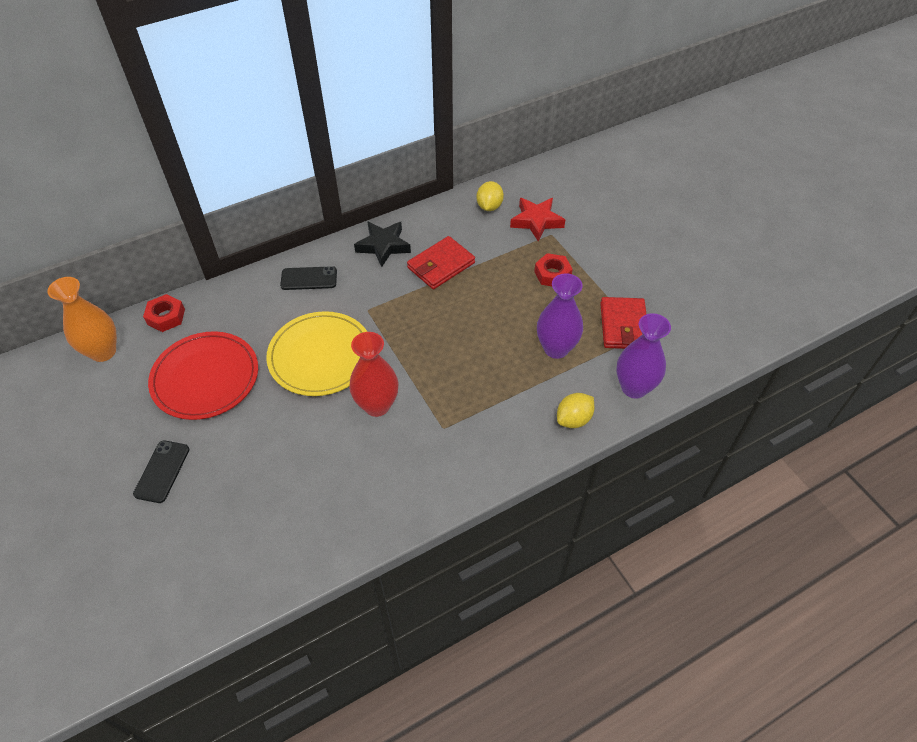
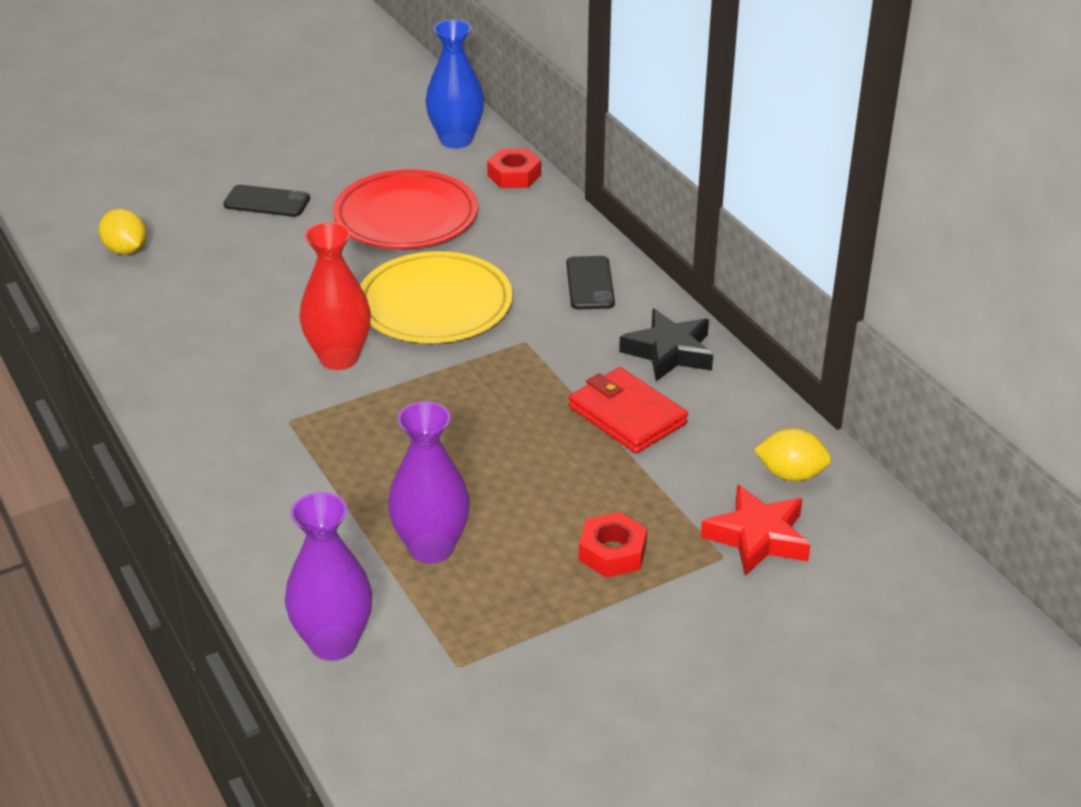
camera: 90 degrees right, 15 degrees down
(103, 352) = (456, 140): orange vase -> blue vase
(573, 419) = (279, 560): yellow lemon -> yellow lemon (126, 250)
(623, 326) = (480, 642): red wallet -> none

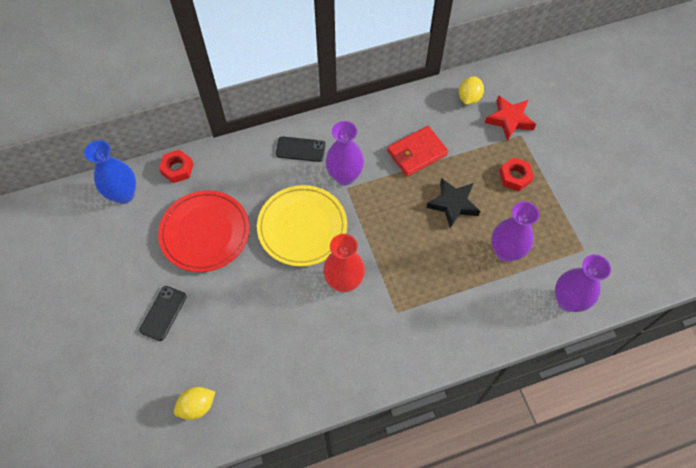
camera: 80 degrees left, 25 degrees up
(548, 336) = (344, 176): none -> purple vase
(669, 352) = (369, 125): black star -> black star (453, 204)

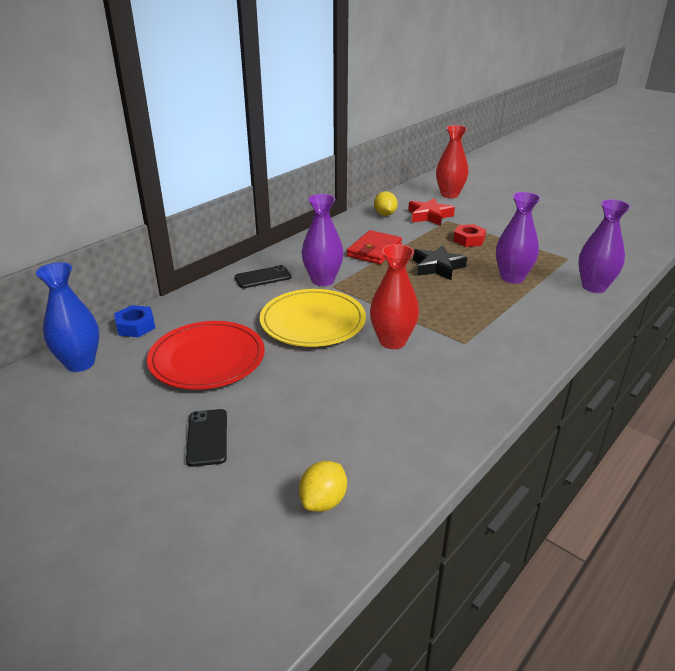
camera: 30 degrees left, 30 degrees down
(177, 169) = (135, 326): red nut -> blue nut
(560, 90) = (449, 195): none -> red vase

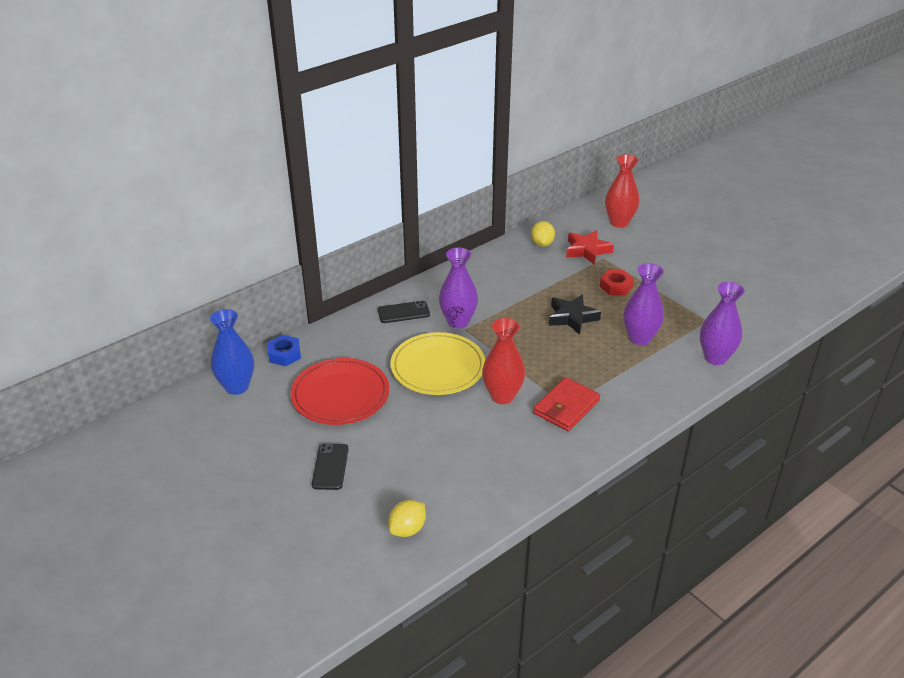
camera: 10 degrees right, 5 degrees up
(374, 250) = (517, 290): red wallet -> red wallet (566, 407)

